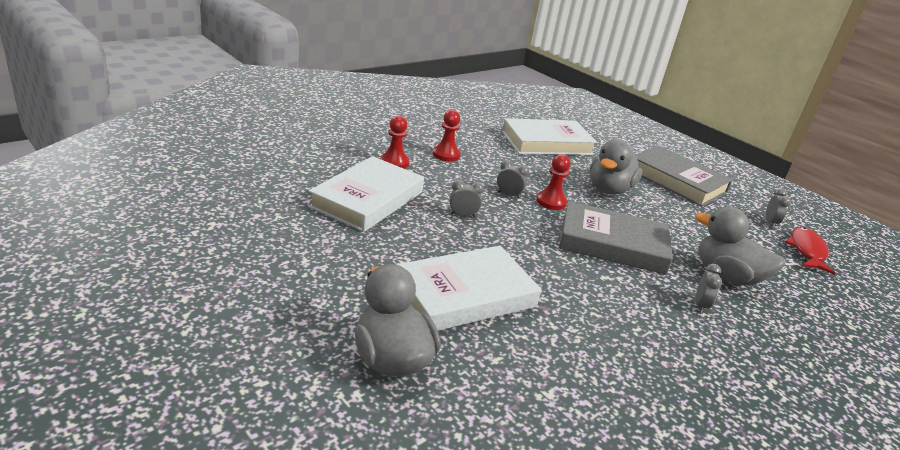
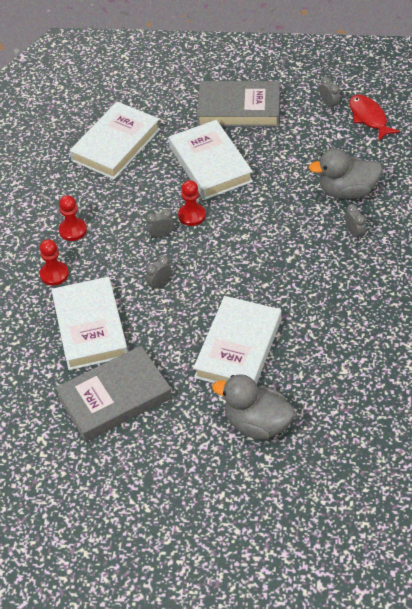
camera: 35 degrees left, 20 degrees up
(609, 189) = (210, 164): grey duck -> white book
(612, 244) = (265, 223): grey book -> grey book (115, 398)

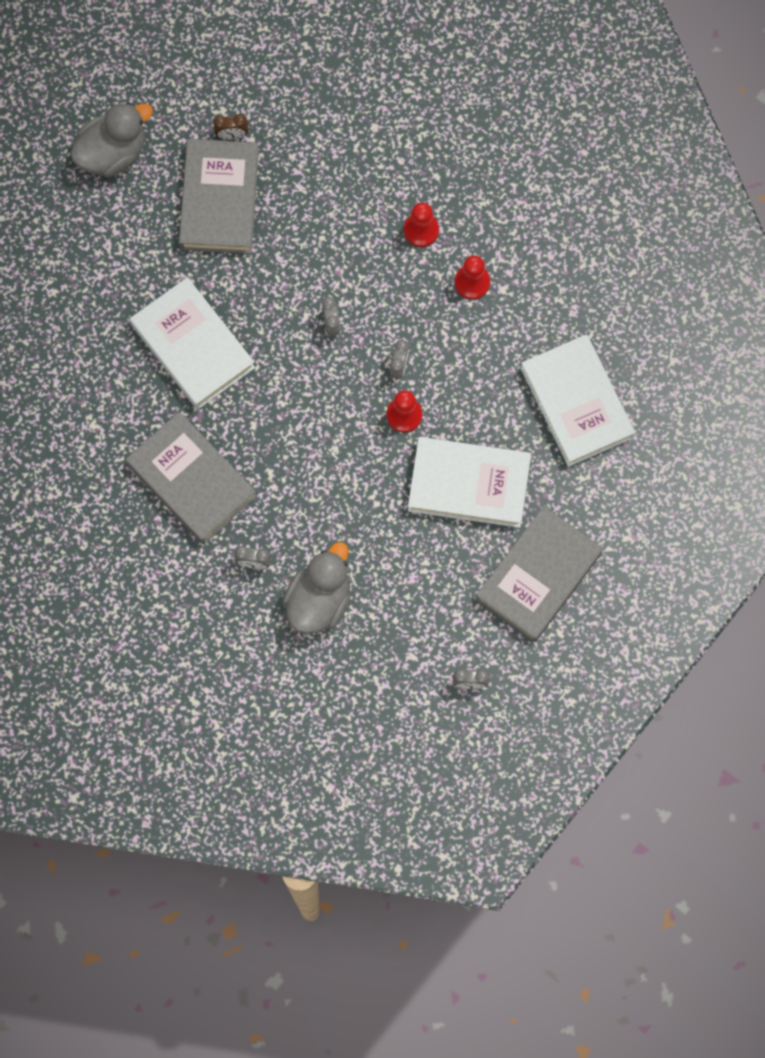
camera: 120 degrees right, 25 degrees up
(57, 420) = (232, 135): none -> brown clock
(90, 327) = (323, 226): white book -> none
(257, 424) = (95, 306): grey duck -> grey duck (112, 152)
(332, 294) = (191, 480): none -> grey book
(369, 118) = (414, 711): red fish -> none

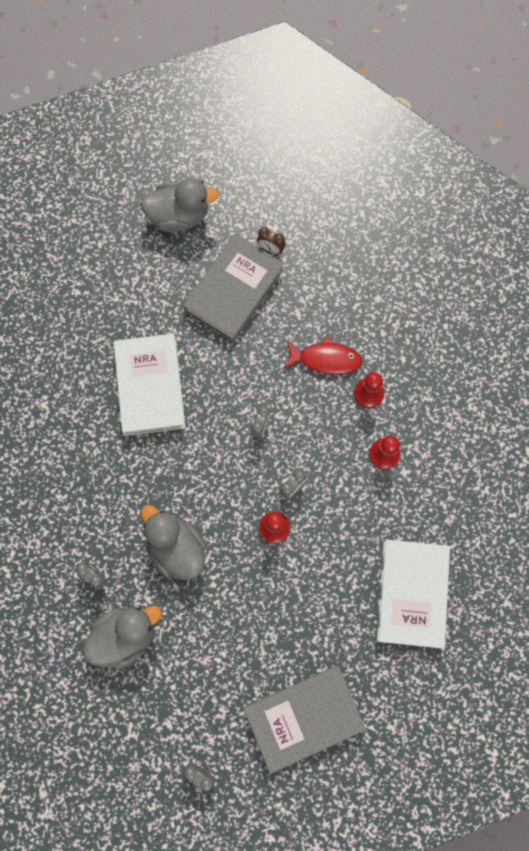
camera: 30 degrees right, 0 degrees up
(191, 480) = (88, 487): grey book -> none
(318, 489) = (176, 548): none -> grey duck
(357, 219) = (325, 359): none -> red fish
(469, 484) = (292, 610): white book -> none

